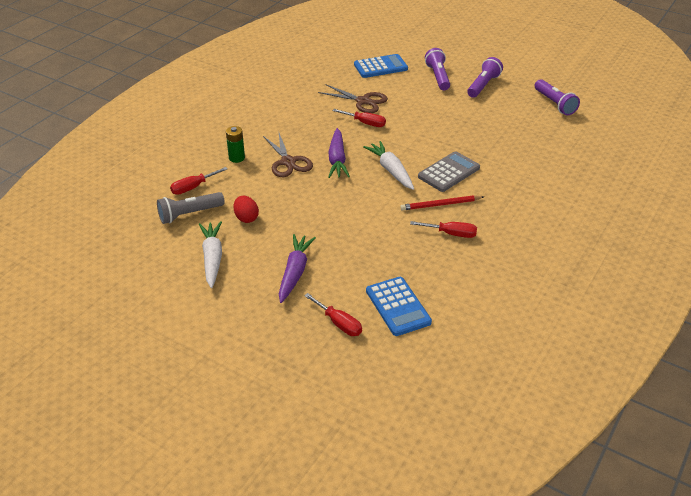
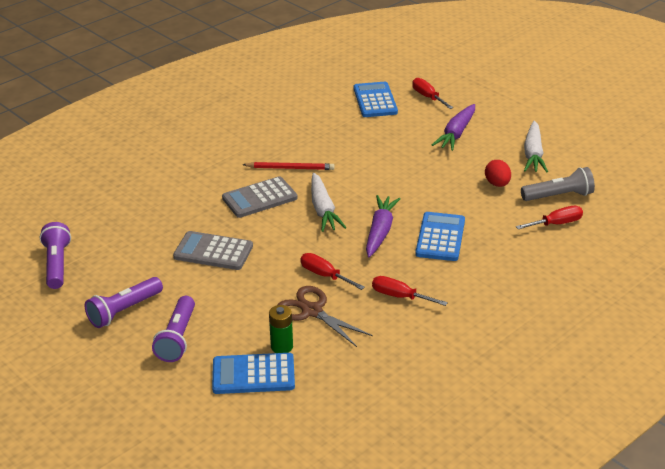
camera: 165 degrees left, 5 degrees down
(237, 158) = (503, 252): green battery -> green battery (281, 346)
(288, 162) = (440, 237): brown scissors -> blue calculator
(451, 234) = (296, 142): red screwdriver -> red screwdriver (399, 296)
(454, 127) = (213, 252): none -> grey calculator

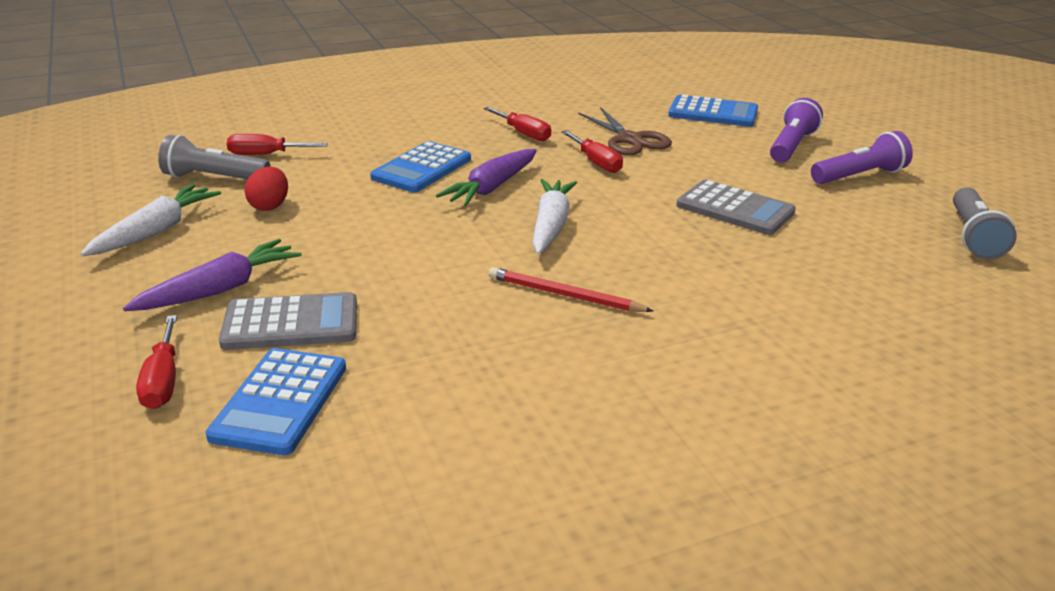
camera: 160 degrees left, 5 degrees down
(57, 264) = (973, 236): purple flashlight -> grey flashlight
(259, 198) = (641, 260): grey calculator -> grey calculator (291, 323)
(281, 346) = (676, 123): green battery -> none

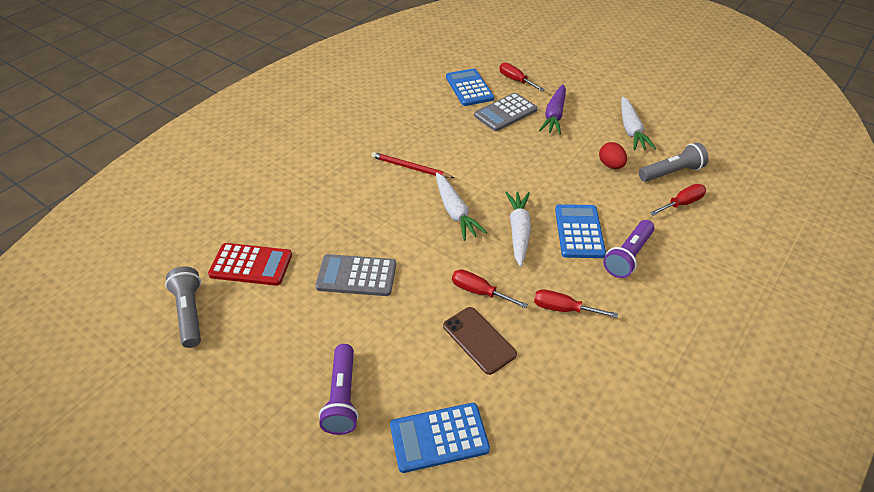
camera: 150 degrees right, 15 degrees up
(492, 188) = (518, 231): purple carrot -> white carrot
(564, 295) = (410, 168): red pencil -> red pencil turned 150 degrees counterclockwise
(630, 140) = (479, 340): brown scissors -> brown phone
(859, 176) = (275, 366): purple flashlight -> purple flashlight (628, 256)
(885, 257) = (251, 265): none -> red calculator

